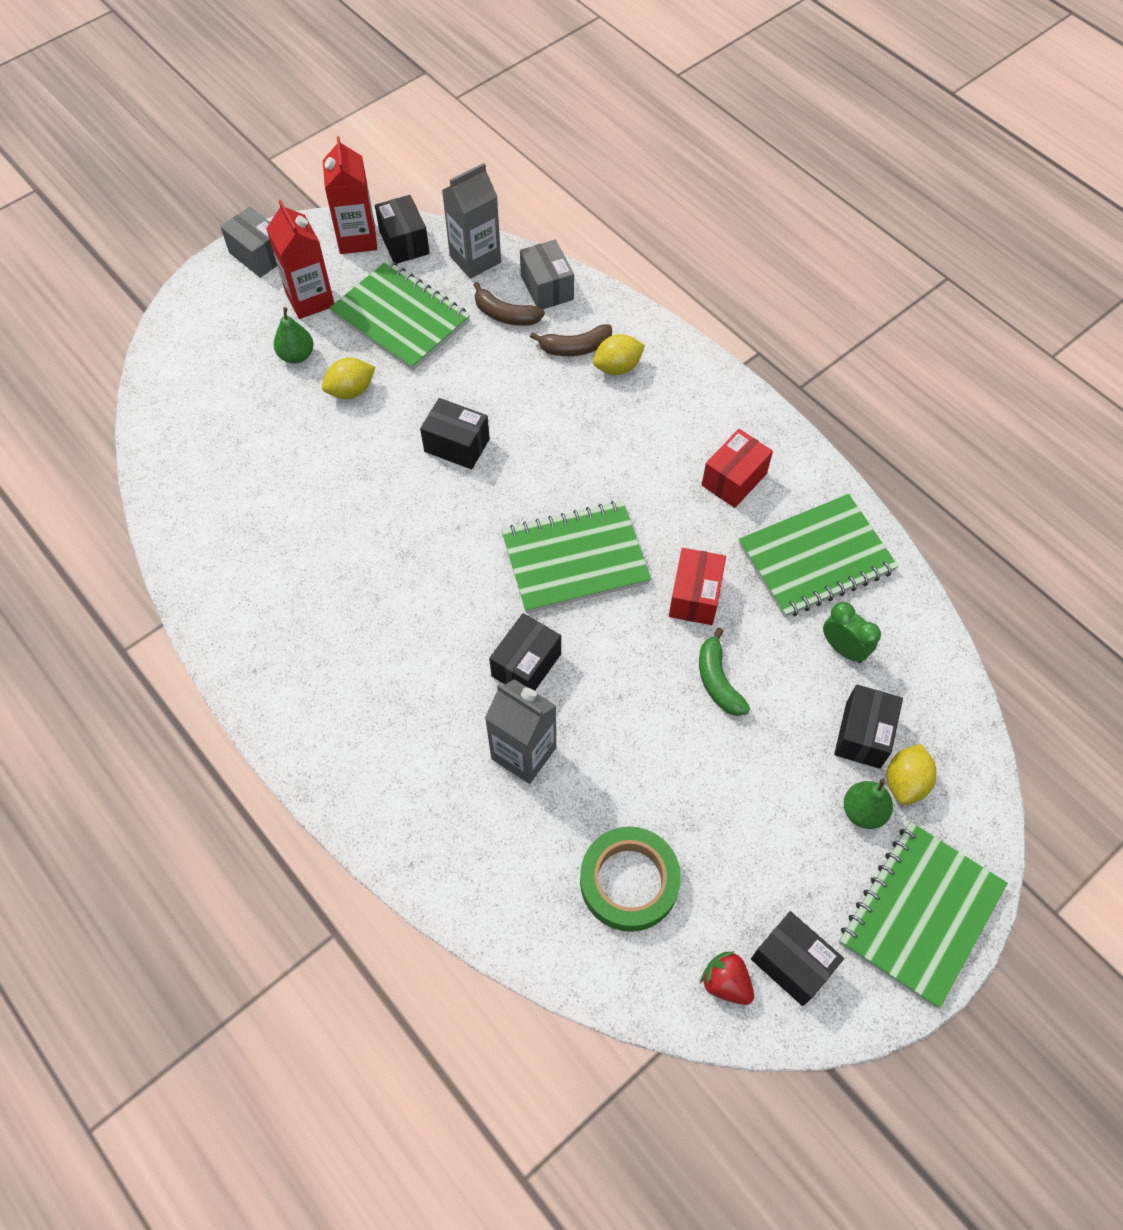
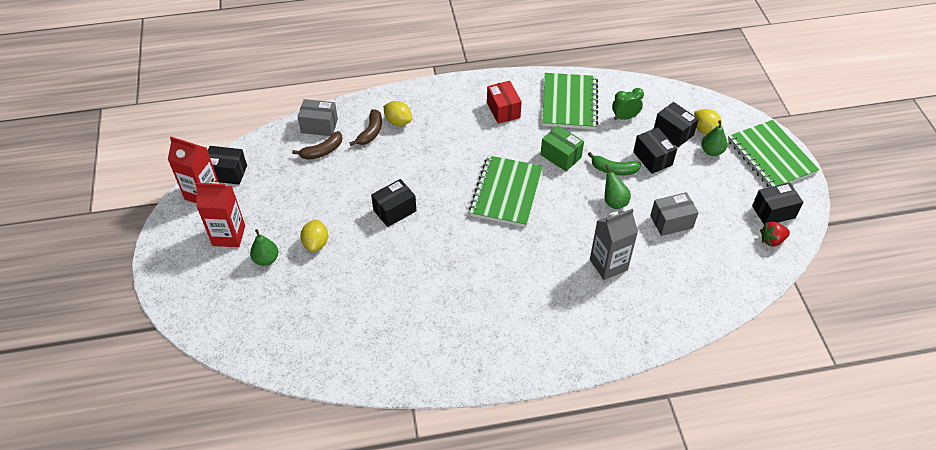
camera: 60 degrees left, 10 degrees down
(259, 255) = (168, 247): grey box -> grey box (671, 222)
(400, 318) = (282, 198): green notebook -> none
(475, 259) = (270, 147): grey carton -> none
(526, 665) = (557, 241): black box -> black box (652, 158)
(617, 367) = (398, 121): yellow lemon -> yellow lemon turned 60 degrees counterclockwise
(629, 881) = (703, 253): green tape -> none
(652, 709) = (614, 202): none -> green pear
(695, 596) = (561, 156): red box -> green box

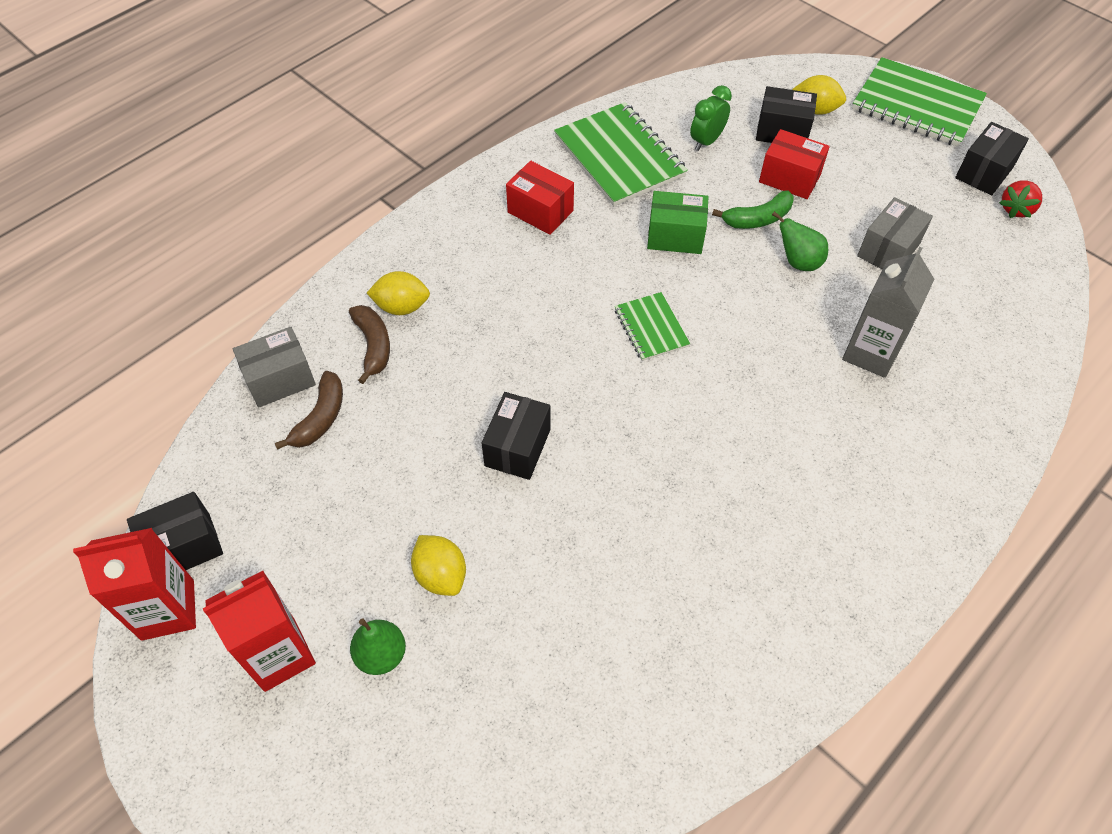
camera: 35 degrees left, 5 degrees up
(506, 192) = (651, 328): green notebook -> green notebook, size x0.54
(652, 158) = (789, 178): black box -> red box
(711, 151) = (847, 133): green pear -> none

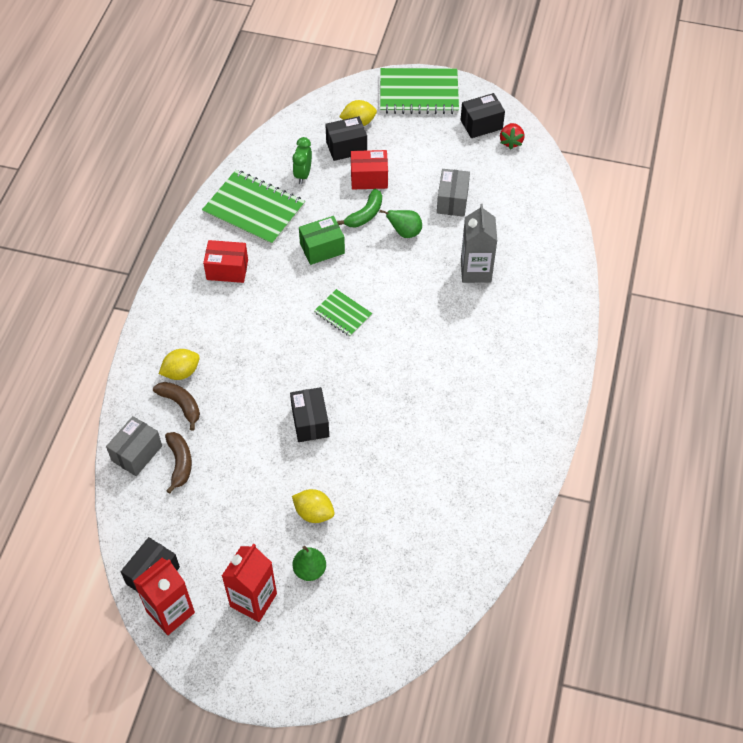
camera: 30 degrees left, 0 degrees up
(984, 172) = (481, 124): black box -> black box turned 60 degrees clockwise

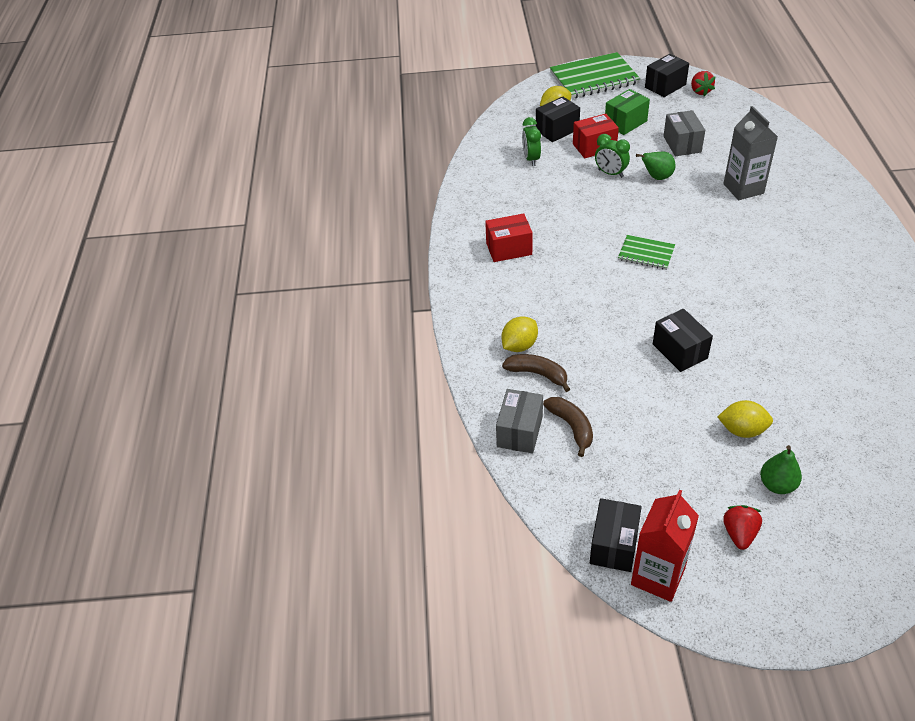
camera: 15 degrees left, 10 degrees down
(253, 600) = (739, 534): red carton -> red strawberry
(254, 209) = (503, 196): green notebook -> none
(322, 248) = (589, 209): green box -> green box (625, 122)
(365, 214) = (610, 173): green banana -> green clock

